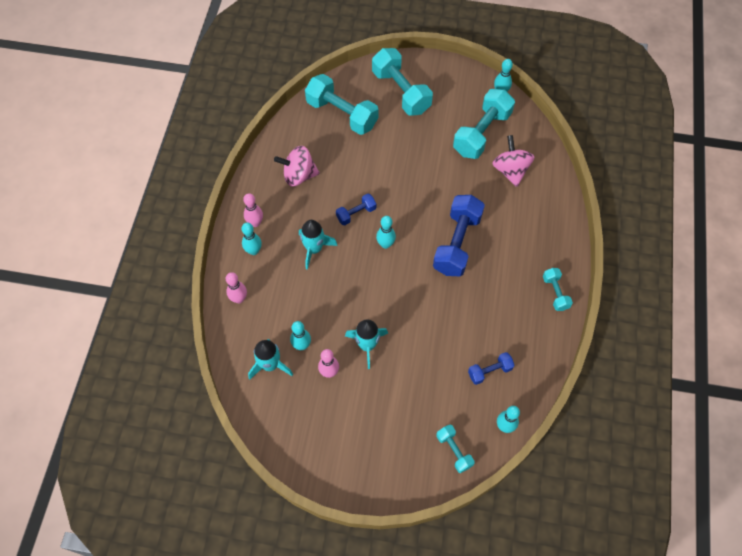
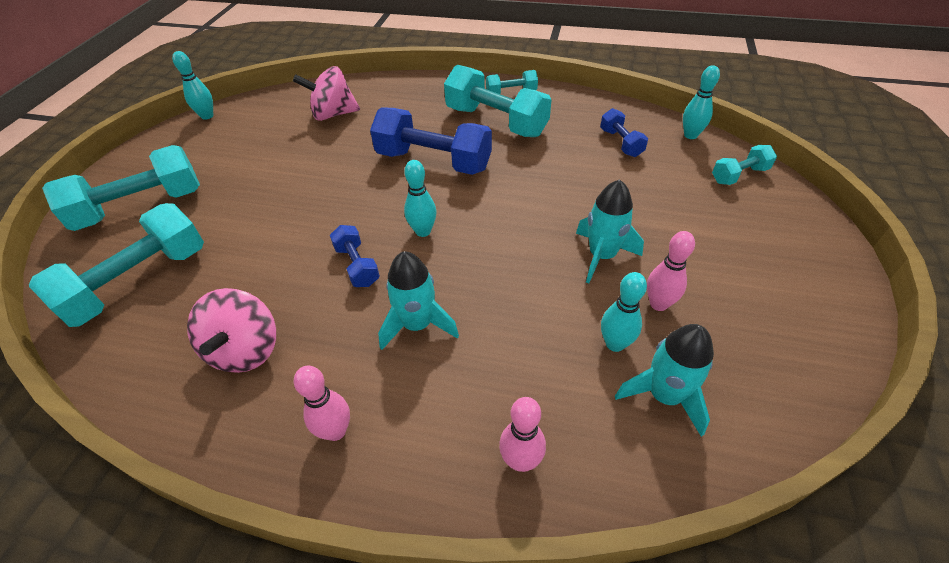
camera: 85 degrees left, 15 degrees down
(254, 251) = (405, 433): turquoise bowling pin -> none
(482, 133) = (264, 133): turquoise dumbbell -> turquoise dumbbell (496, 121)

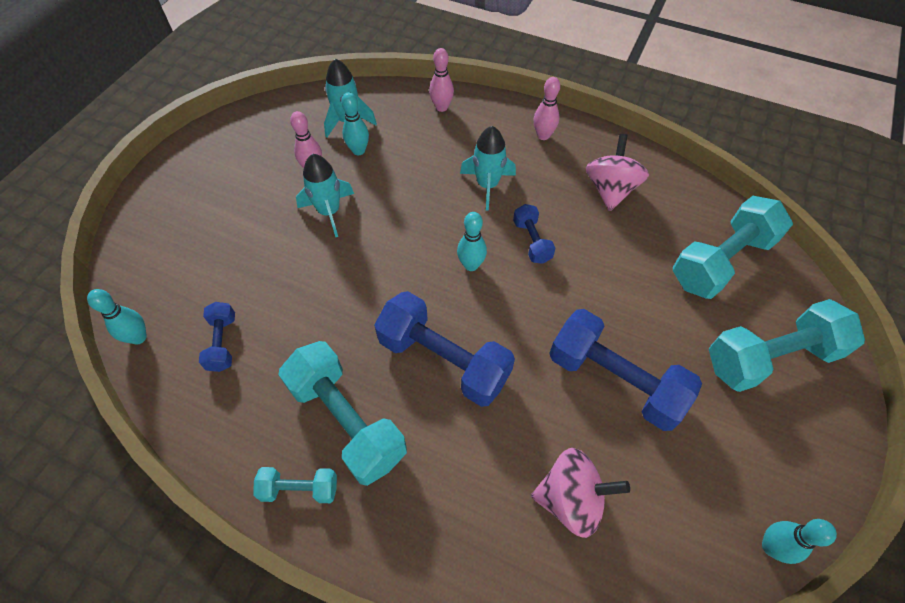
camera: 170 degrees left, 10 degrees up
(289, 172) = (614, 380): none -> blue dumbbell
(739, 175) = (146, 269): turquoise dumbbell -> none

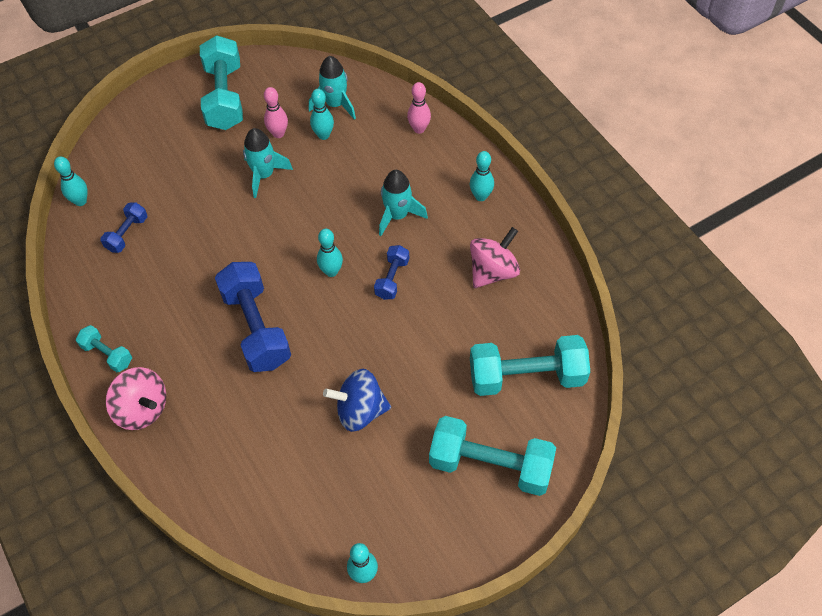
camera: 35 degrees right, 0 degrees up
(347, 421) = (164, 330): turquoise dumbbell -> turquoise dumbbell (224, 97)
(543, 135) = (480, 196): pink bowling pin -> turquoise bowling pin
(571, 499) = (262, 463): pink spinning top -> pink spinning top (142, 409)
(614, 380) = (360, 411): blue dumbbell -> blue spinning top

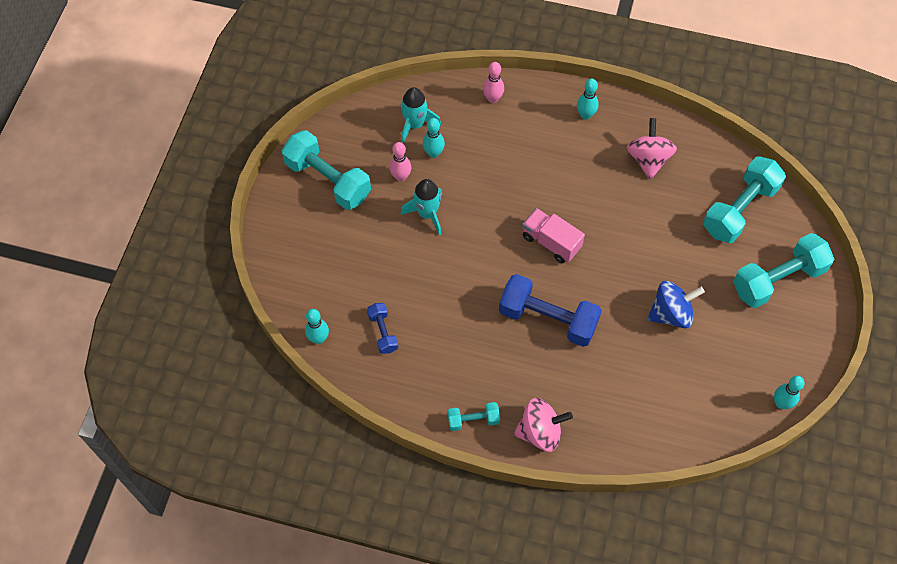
camera: 45 degrees left, 5 degrees up
(331, 271) = (551, 242): turquoise bowling pin -> pink truck
(360, 411) = (671, 313): blue spinning top -> blue spinning top turned 150 degrees counterclockwise
(392, 278) = (594, 215): blue dumbbell -> none
(397, 215) = (548, 170): turquoise rocket -> none

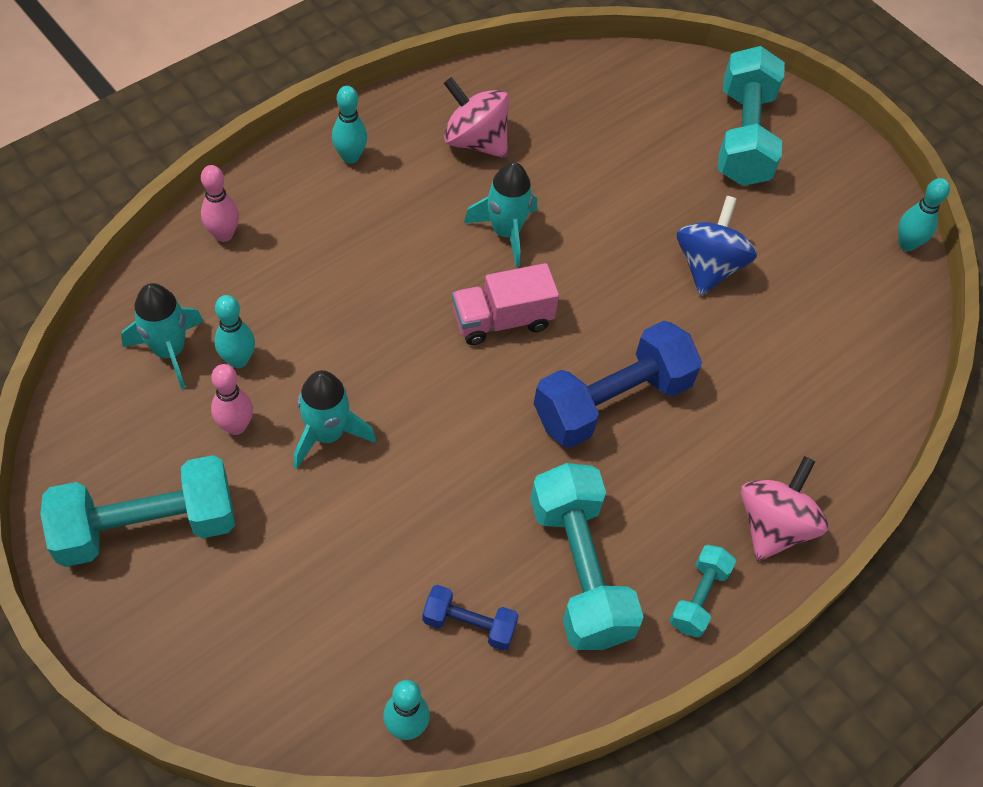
camera: 60 degrees left, 5 degrees down
(604, 210) = (505, 232): none -> turquoise rocket
(739, 209) = (622, 106): turquoise dumbbell -> turquoise dumbbell (579, 570)

